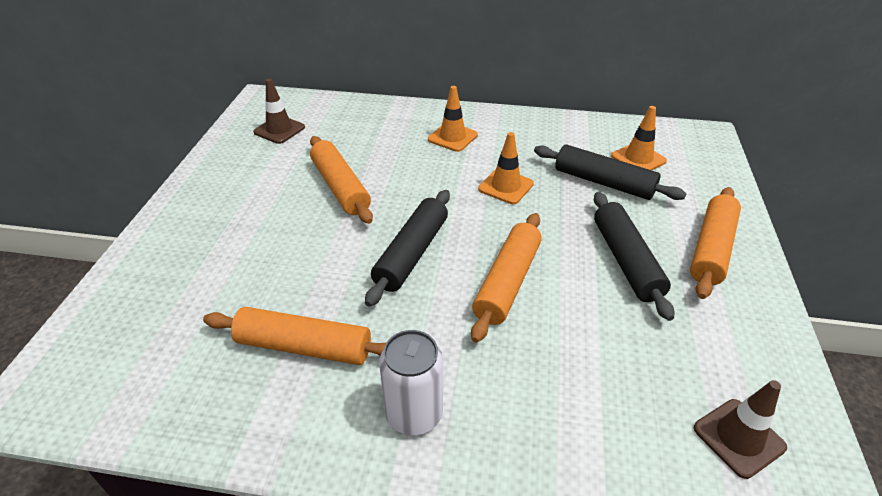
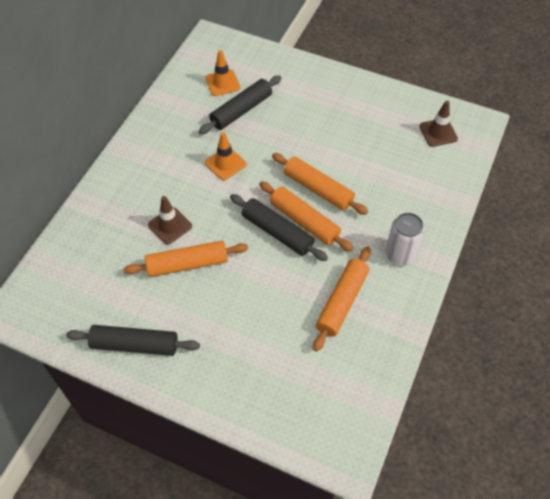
camera: 75 degrees left, 15 degrees up
(279, 130) = (81, 301): brown traffic cone -> brown traffic cone (170, 225)
(452, 137) = (150, 179): orange traffic cone -> none
(626, 260) = (317, 128): black rolling pin -> black rolling pin (135, 345)
(711, 249) = (319, 86): orange rolling pin -> orange rolling pin (304, 221)

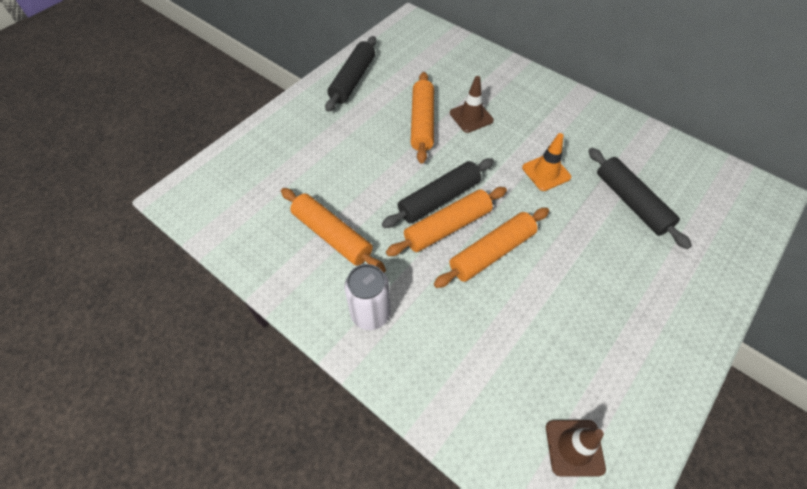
camera: 105 degrees right, 0 degrees up
(222, 83) = (681, 193): orange traffic cone -> none

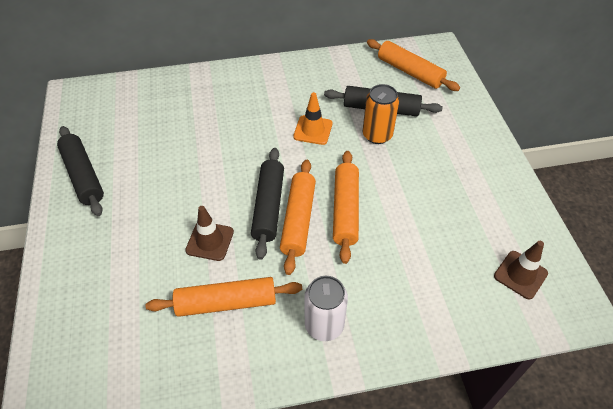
camera: 50 degrees left, 5 degrees down
(422, 122) = (186, 164): orange rolling pin -> orange rolling pin (410, 72)
(471, 117) = (217, 132): brown traffic cone -> brown traffic cone (210, 241)
(597, 220) = (377, 135): none -> orange can

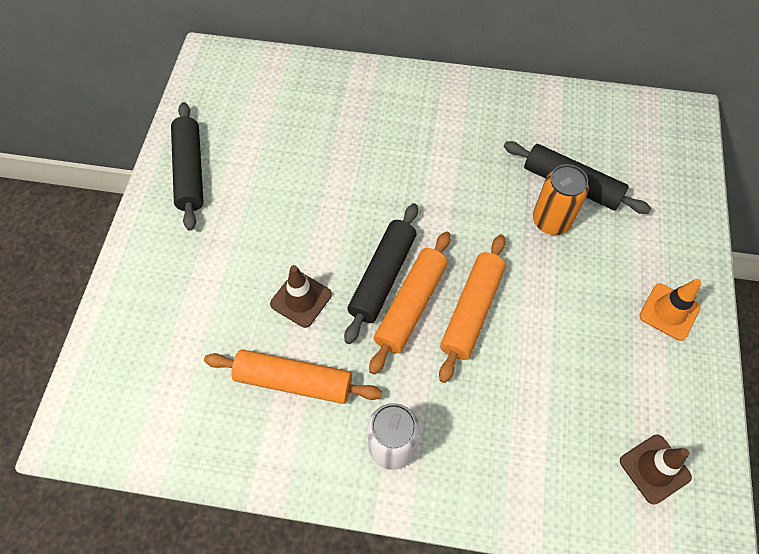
camera: 20 degrees right, 10 degrees up
(313, 130) = (473, 190): orange traffic cone -> orange traffic cone (669, 312)
(410, 72) = (631, 141): orange rolling pin -> none

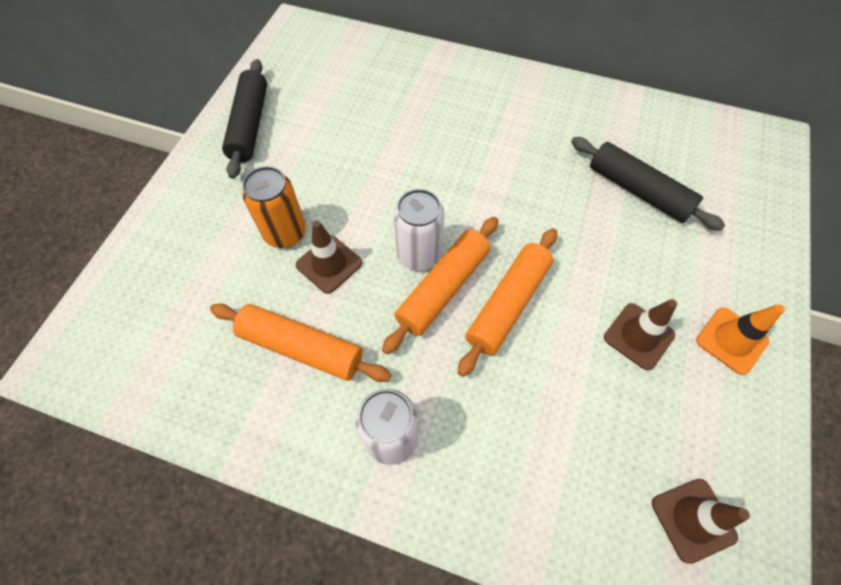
camera: 10 degrees right, 0 degrees up
(382, 277) = (419, 254): black rolling pin -> white can
(551, 221) = (610, 224): orange can -> orange can (285, 233)
(590, 321) = (638, 336): none -> brown traffic cone

